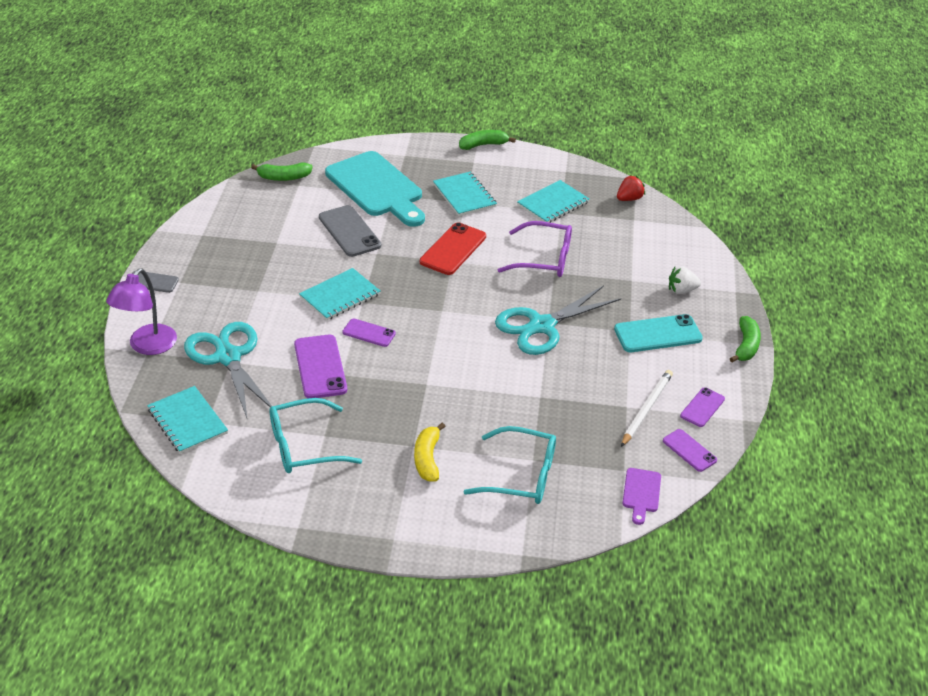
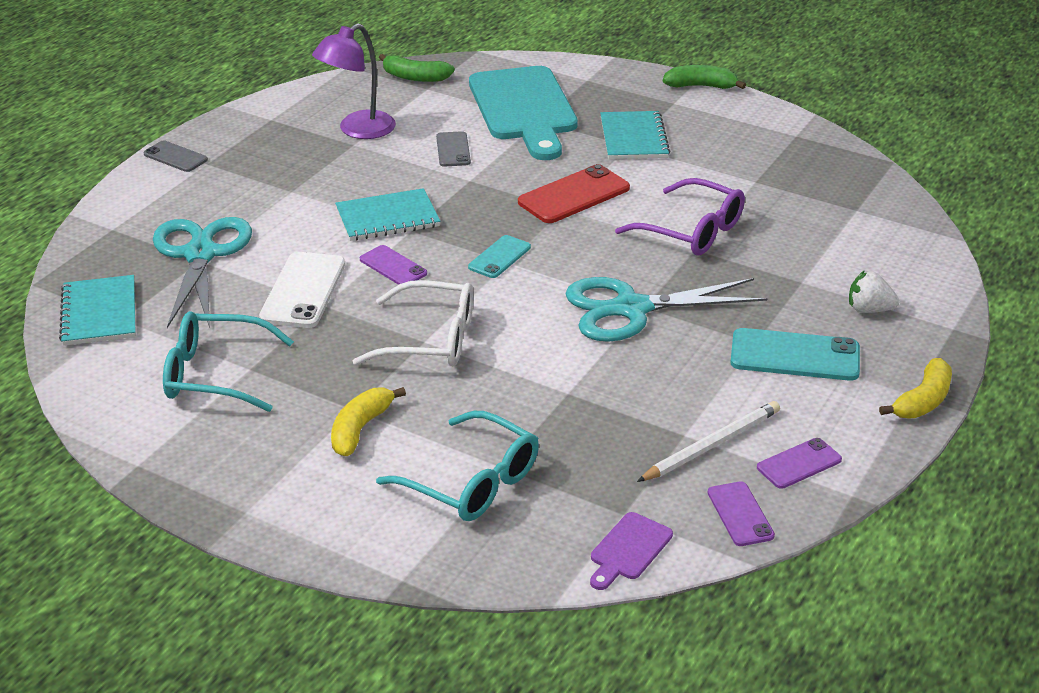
camera: 25 degrees right, 5 degrees down
(147, 346) = (117, 222): purple lamp -> purple lamp (358, 130)
(320, 367) = (303, 290): purple phone -> white phone
(349, 231) = (453, 150): grey phone -> grey phone, size x0.60
(430, 381) = (431, 339): none -> white glasses
(434, 308) = (499, 257): none -> turquoise phone
(553, 204) = (751, 169): turquoise notebook -> none
(629, 199) = (866, 184): red strawberry -> none
(746, 346) = (922, 401): green banana -> yellow banana

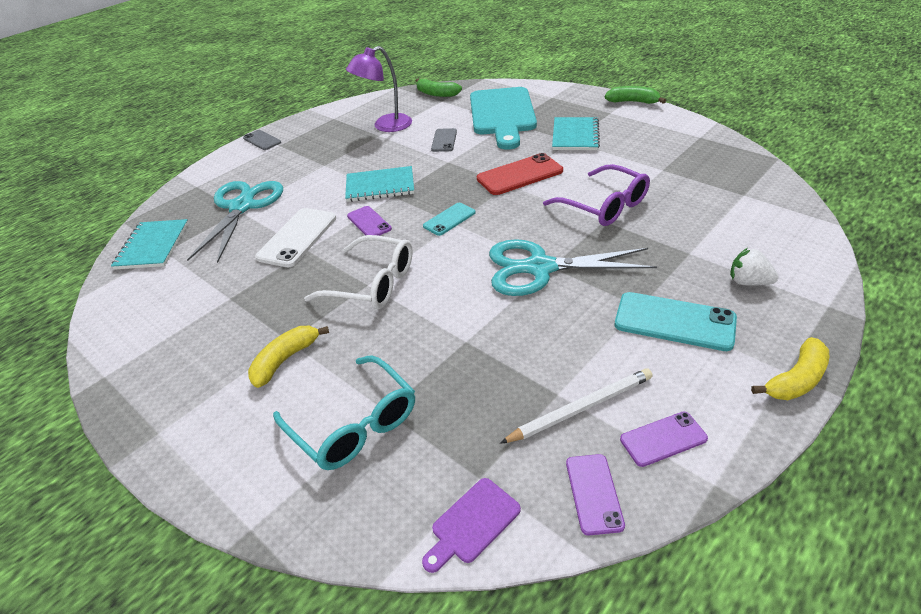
camera: 15 degrees right, 5 degrees up
(215, 374) = (202, 301): turquoise glasses -> none

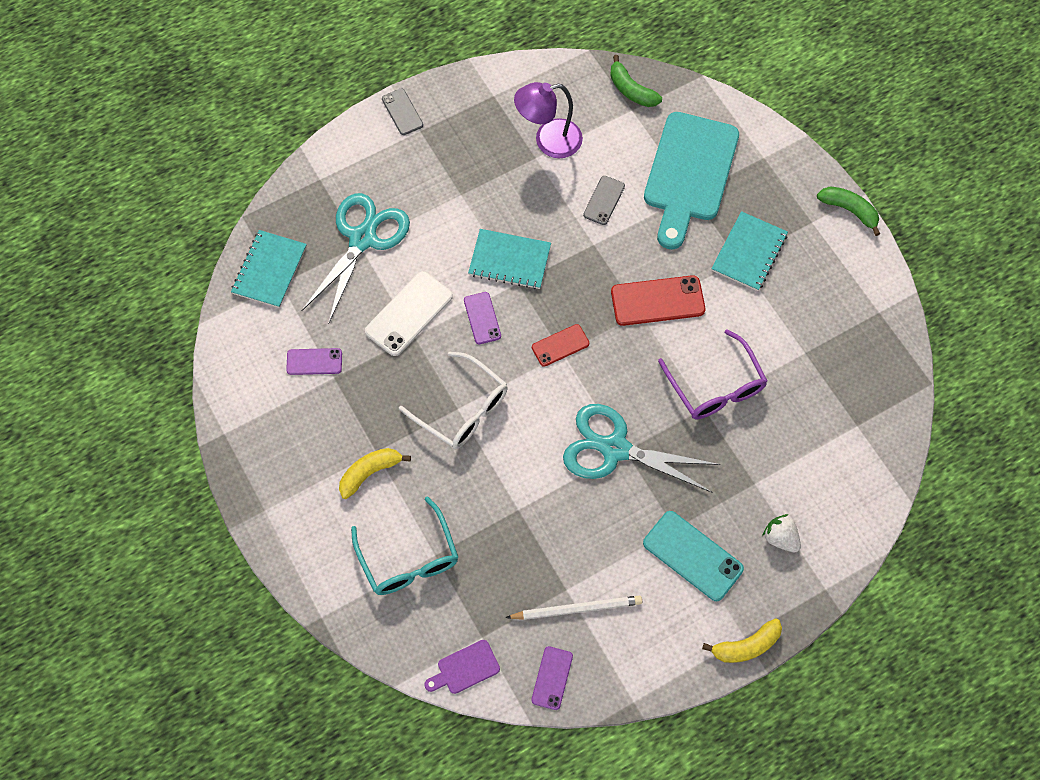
camera: 15 degrees right, 25 degrees up
(449, 219) = (560, 345): turquoise phone -> red phone
(663, 439) = (620, 656): purple phone -> purple phone (314, 362)

